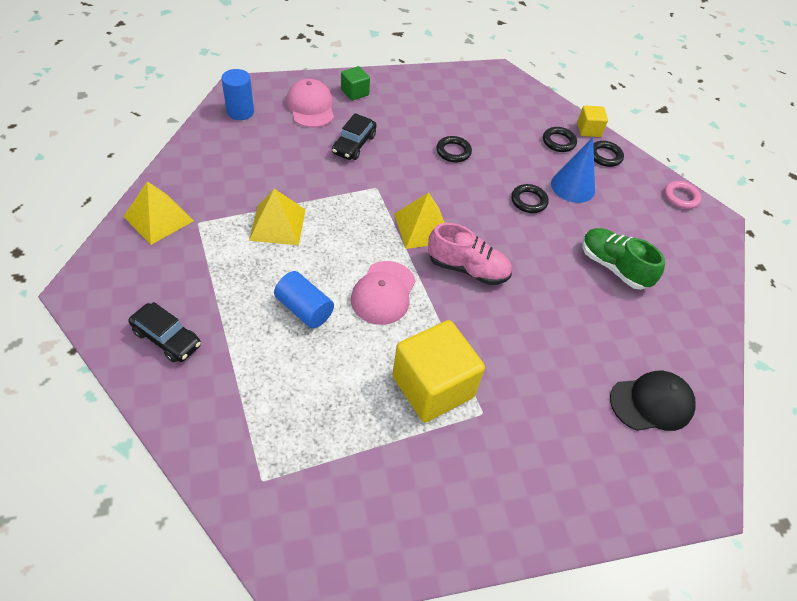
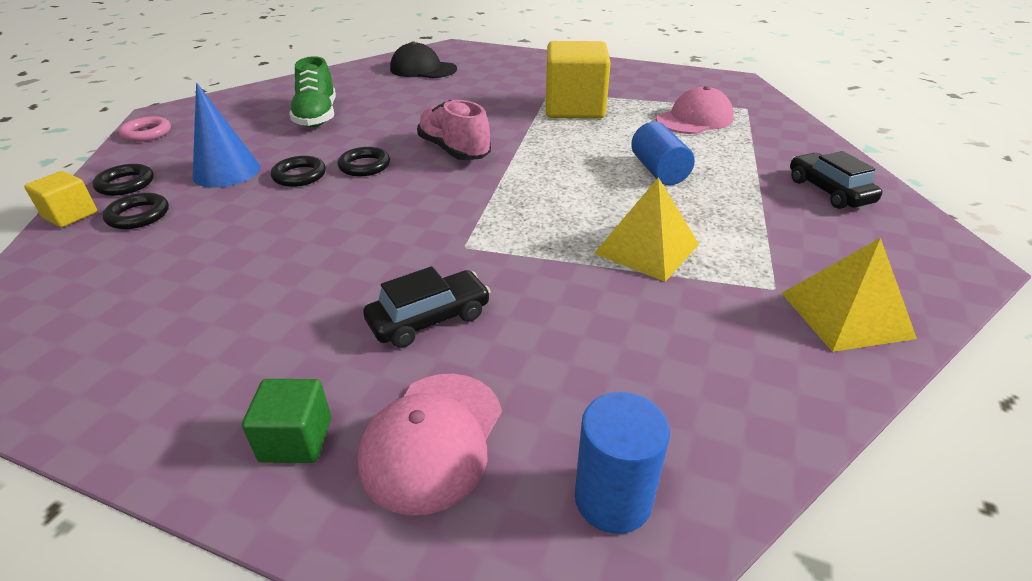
camera: 140 degrees left, 15 degrees down
(383, 293) = (562, 159): pink cap -> pink cap (694, 119)
(422, 227) = (457, 191): yellow pyramid -> none
(453, 152) = (294, 253): black ring -> black ring (364, 166)

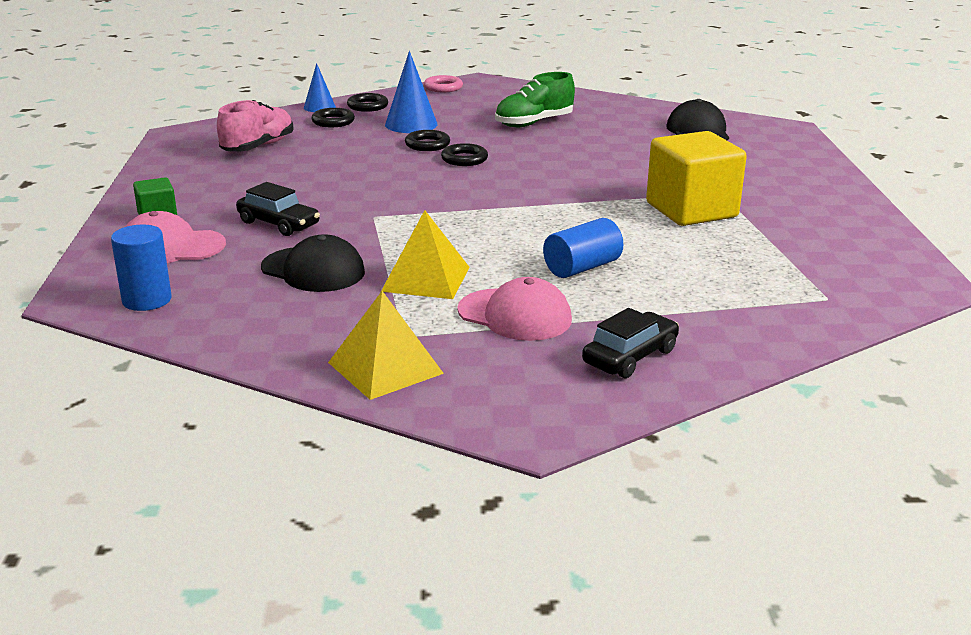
camera: 65 degrees right, 10 degrees down
(70, 215) = (319, 107): yellow cube -> blue cone
(454, 151) = (527, 181): pink shoe -> pink shoe (258, 147)
(587, 317) = (313, 270): none -> black cap
(694, 119) = (745, 272): pink cap -> pink cap (515, 315)

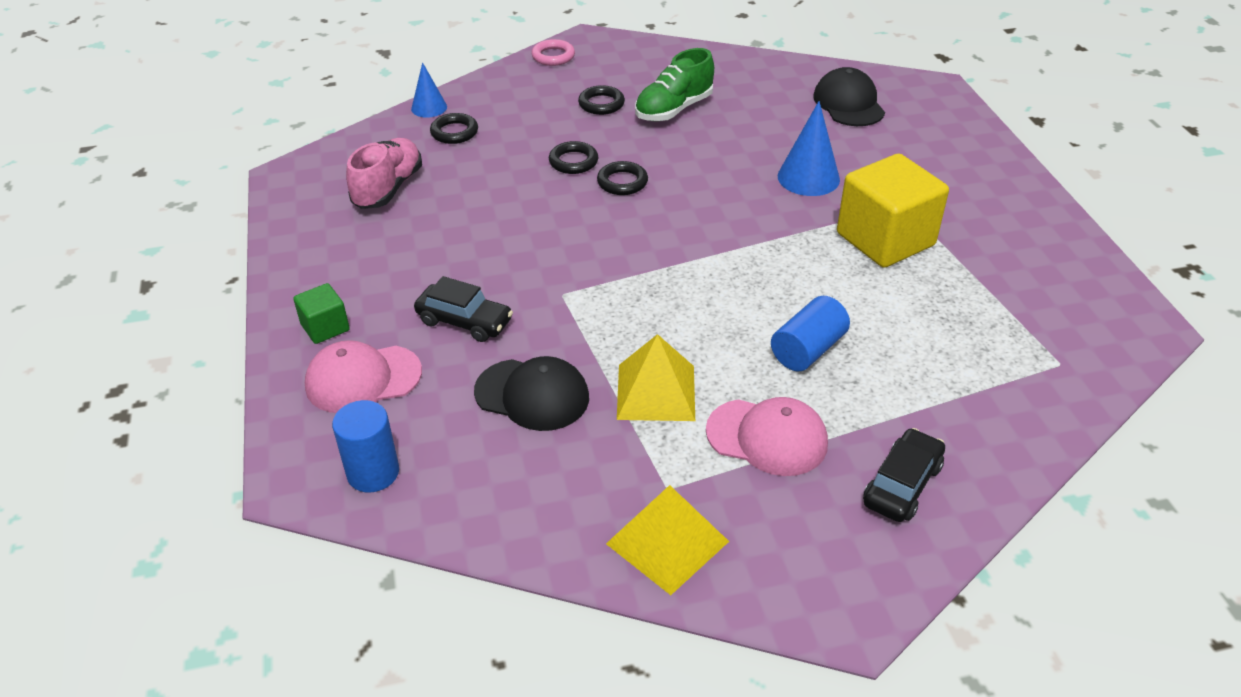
camera: 10 degrees left, 15 degrees up
(367, 106) = (482, 100): black ring -> black ring (601, 104)
(411, 124) = (542, 127): blue cone -> blue cone (808, 177)

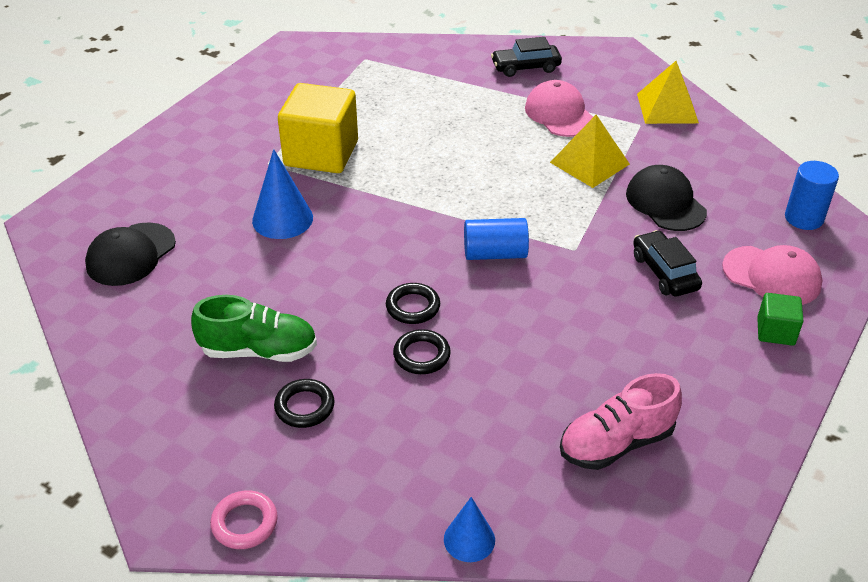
camera: 135 degrees left, 0 degrees up
(454, 132) = (482, 476): black ring -> none
(807, 350) = (474, 133): blue cylinder -> blue cylinder (495, 253)

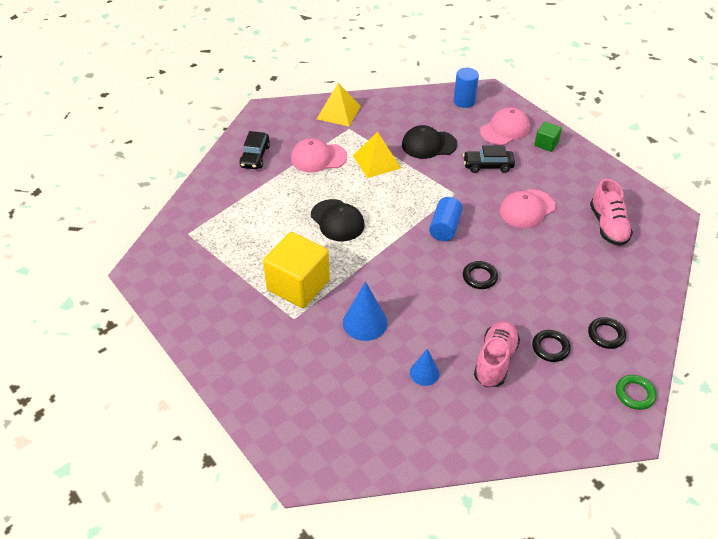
camera: 70 degrees left, 5 degrees up
(131, 254) = (367, 419): black cap -> black cap (337, 220)
(244, 523) = (634, 394): pink ring -> green ring
(259, 351) = (495, 361): green shoe -> pink shoe
(421, 355) = (522, 284): black ring -> black ring (606, 335)
(469, 539) = (660, 300): blue cone -> blue cone (424, 373)
(592, 334) = (527, 209): none -> pink cap

